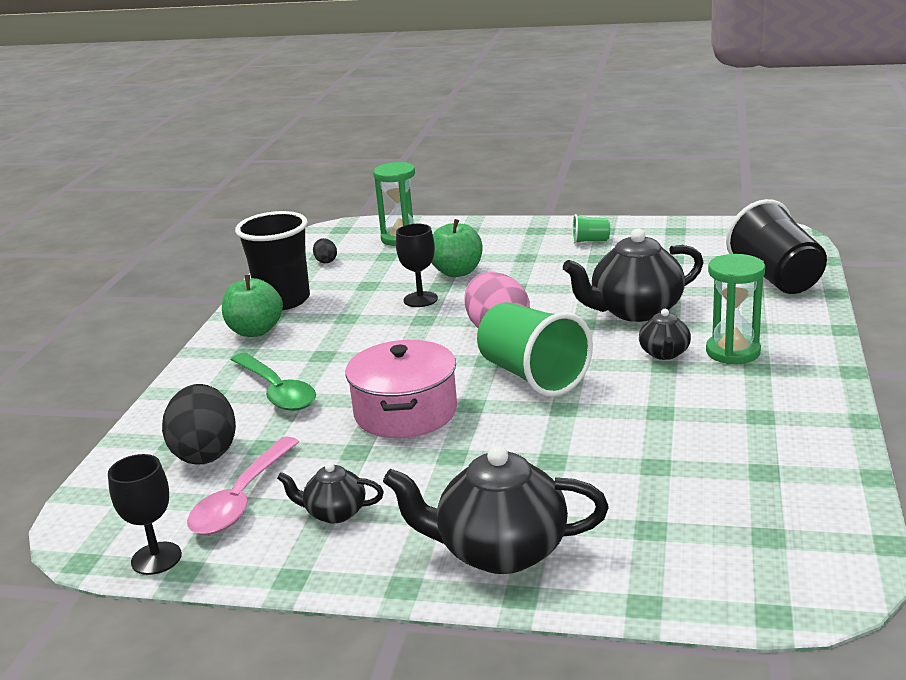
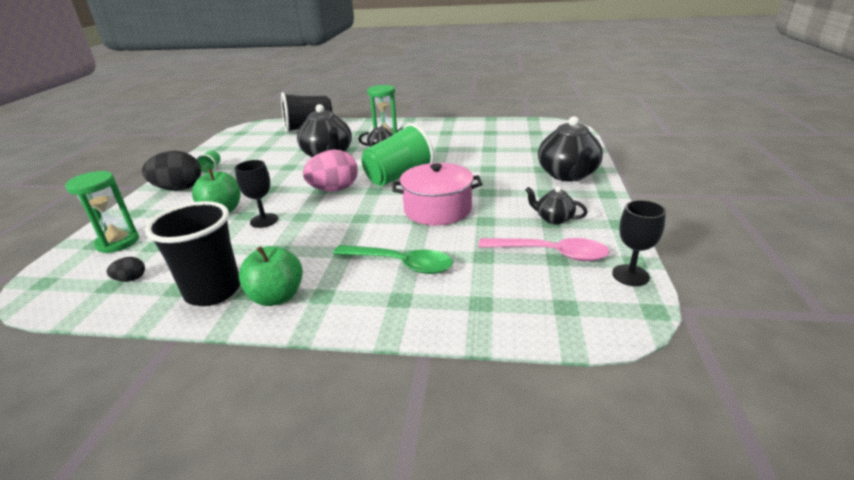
camera: 95 degrees left, 5 degrees up
(205, 453) = (496, 282): black egg -> black egg (179, 189)
(277, 391) = (401, 264): green spoon -> green spoon turned 60 degrees clockwise
(334, 513) = (553, 219): black teapot -> black teapot turned 120 degrees clockwise

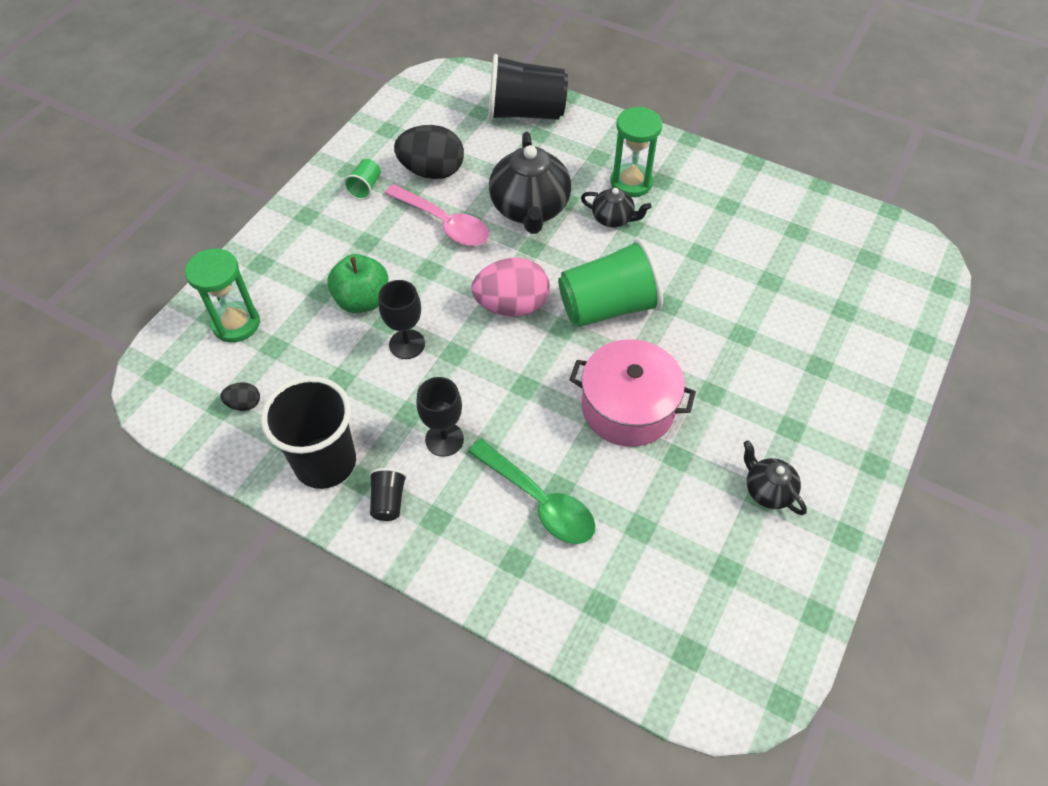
camera: 20 degrees right, 25 degrees up
(179, 189) = (318, 225): black egg -> black egg (432, 171)
(277, 297) = (388, 501): green apple -> black cup
(551, 253) = (724, 557): pink spoon -> pink spoon (444, 223)
(567, 175) = (848, 397): black teapot -> none
(630, 275) = (795, 636): black goblet -> black goblet (444, 439)

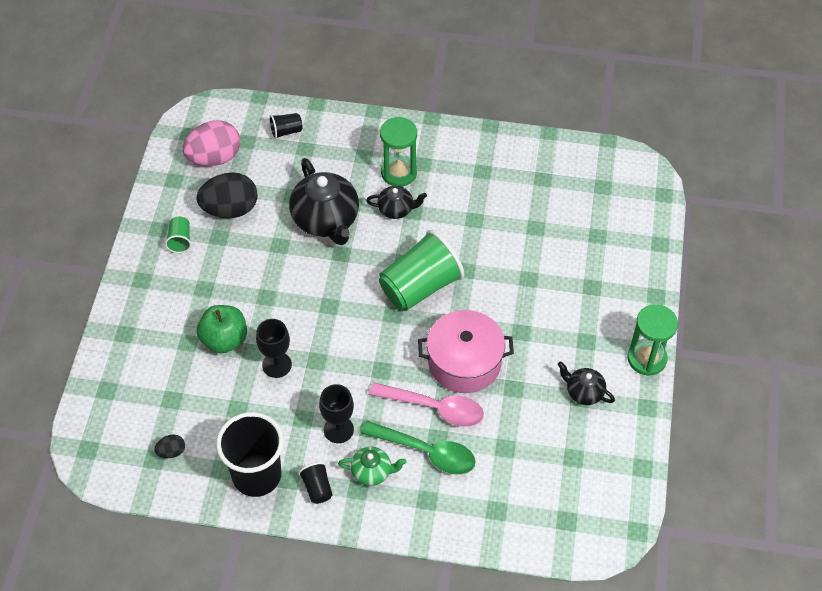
camera: 20 degrees left, 0 degrees up
(236, 324) = (131, 390): green hourglass -> green hourglass (646, 358)
(444, 223) = (261, 253): pink spoon -> pink spoon (434, 408)
(462, 503) = (372, 472): none -> green teapot
(511, 306) = (345, 308): pink egg -> pink egg (214, 158)
(525, 113) = (286, 131): black cup -> black cup, size x0.45

